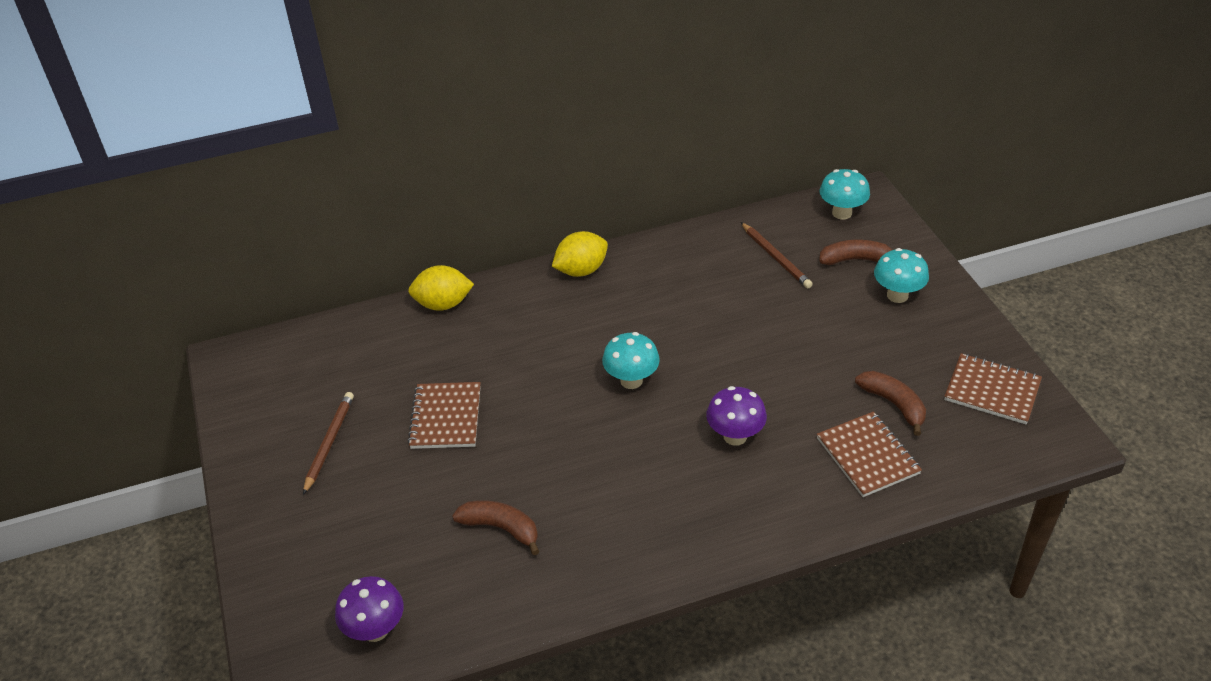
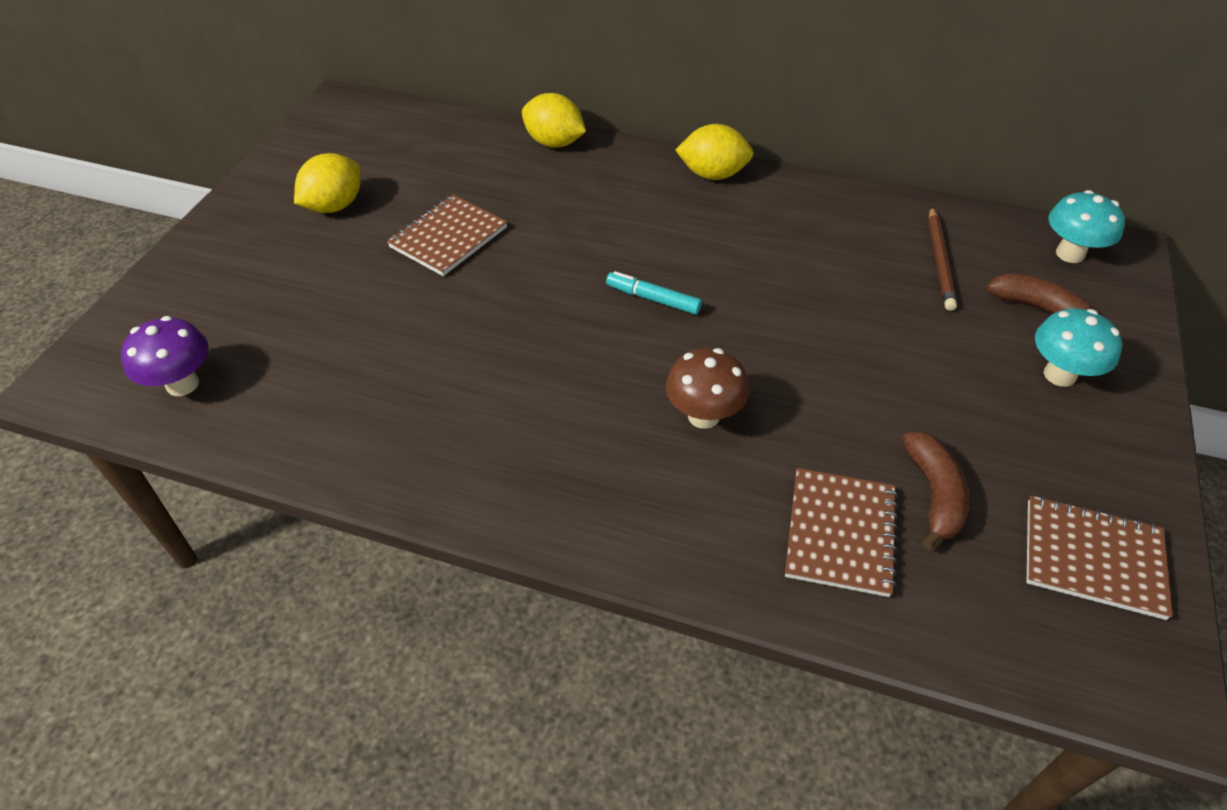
camera: 35 degrees right, 5 degrees up
(329, 443) = (334, 206): brown pencil -> yellow lemon
(501, 528) = (382, 363): brown banana -> none
(631, 380) = (653, 299): turquoise mushroom -> turquoise marker
(735, 436) = (703, 416): purple mushroom -> brown mushroom
(992, 390) = (1092, 558): brown notebook -> brown notebook turned 45 degrees counterclockwise

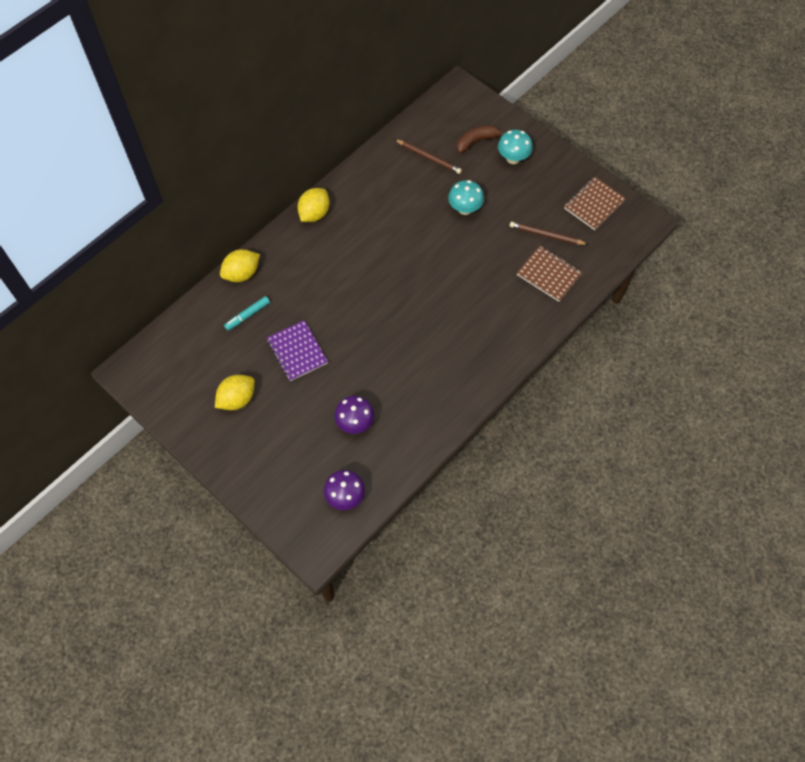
camera: 65 degrees left, 15 degrees up
(334, 206) = (237, 399): yellow lemon -> yellow lemon turned 75 degrees clockwise
(338, 347) = (355, 423): none -> purple mushroom
(448, 237) = (297, 351): brown notebook -> purple notebook
(653, 299) = (392, 280): turquoise marker -> turquoise marker (247, 315)
(703, 416) = (471, 292): brown mushroom -> none
(934, 494) = (546, 235): brown banana -> brown pencil
(1069, 254) = (451, 108): turquoise mushroom -> turquoise mushroom (465, 209)

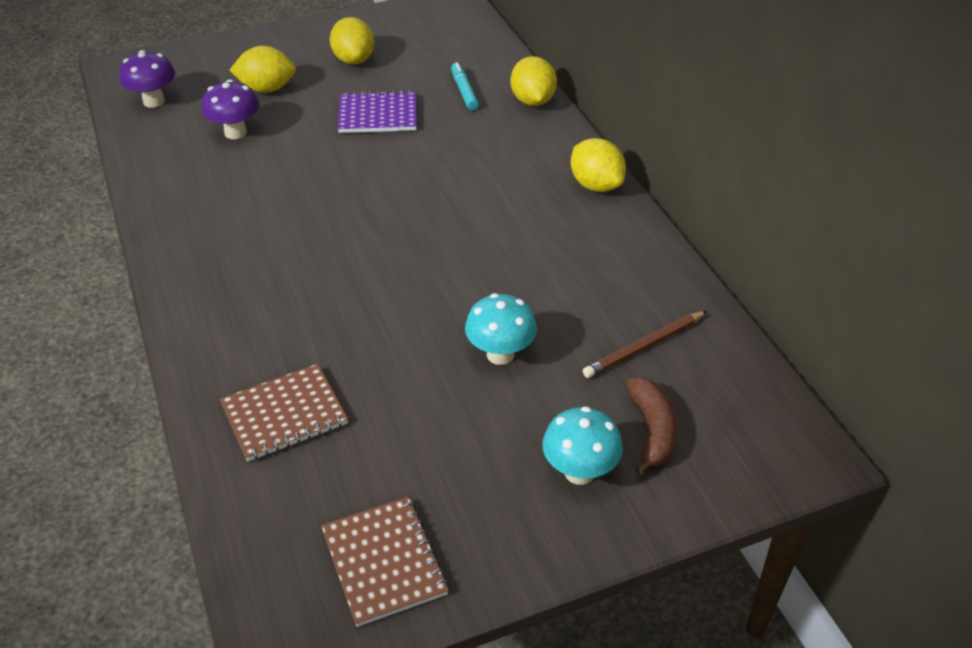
camera: 115 degrees right, 20 degrees down
(297, 434) = (267, 89): none -> yellow lemon
(546, 235) = (367, 448): brown pencil -> none

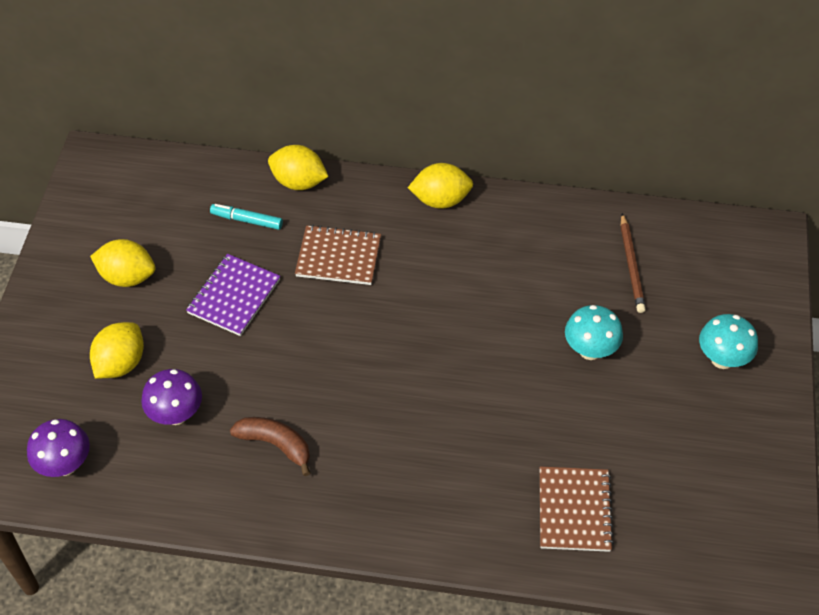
camera: 60 degrees left, 10 degrees up
(384, 562) = (742, 502): brown notebook -> brown notebook (338, 257)
(652, 430) = (708, 302): brown banana -> brown banana (275, 444)

